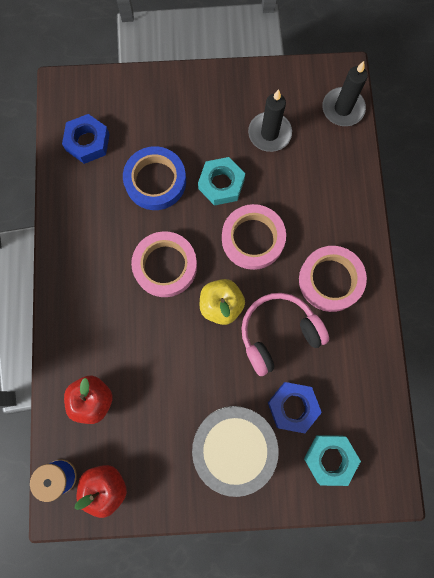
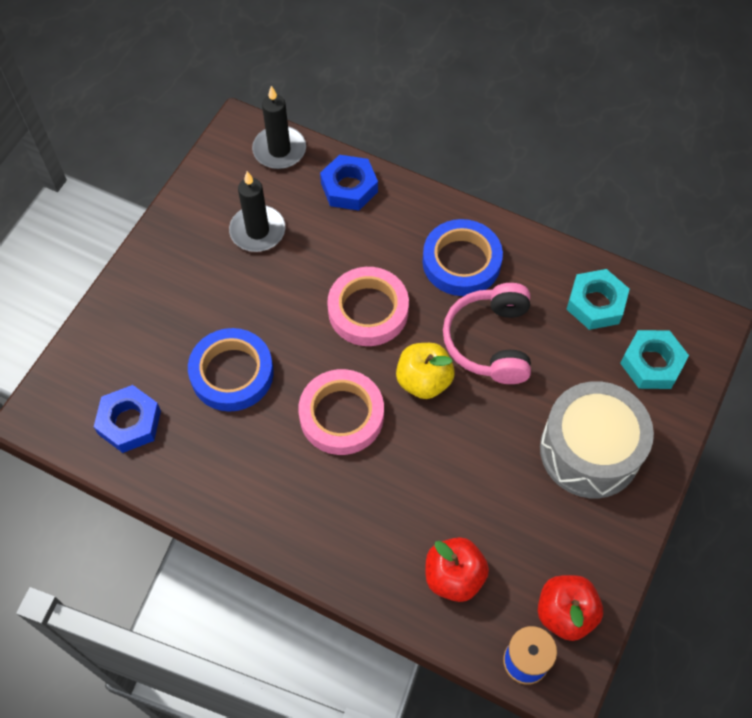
camera: 60 degrees left, 15 degrees down
(221, 184) = (283, 308): turquoise nut -> turquoise nut (596, 303)
(293, 407) = (578, 369): blue nut -> blue nut (349, 187)
(330, 280) = (461, 262): pink tape -> blue tape

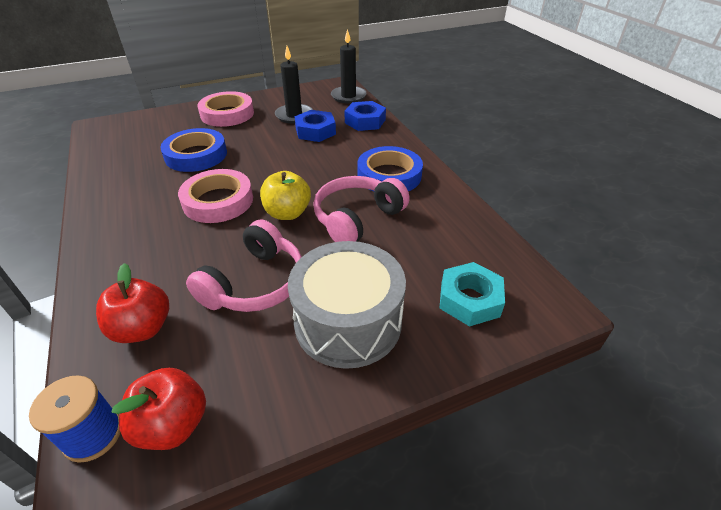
camera: 40 degrees right, 20 degrees down
(129, 422) = (123, 147): blue nut -> blue nut (315, 131)
(368, 310) = (303, 168): pink tape -> pink tape (227, 114)
(486, 473) = (255, 283): none -> pink headphones
(596, 303) = (461, 240): turquoise nut -> none

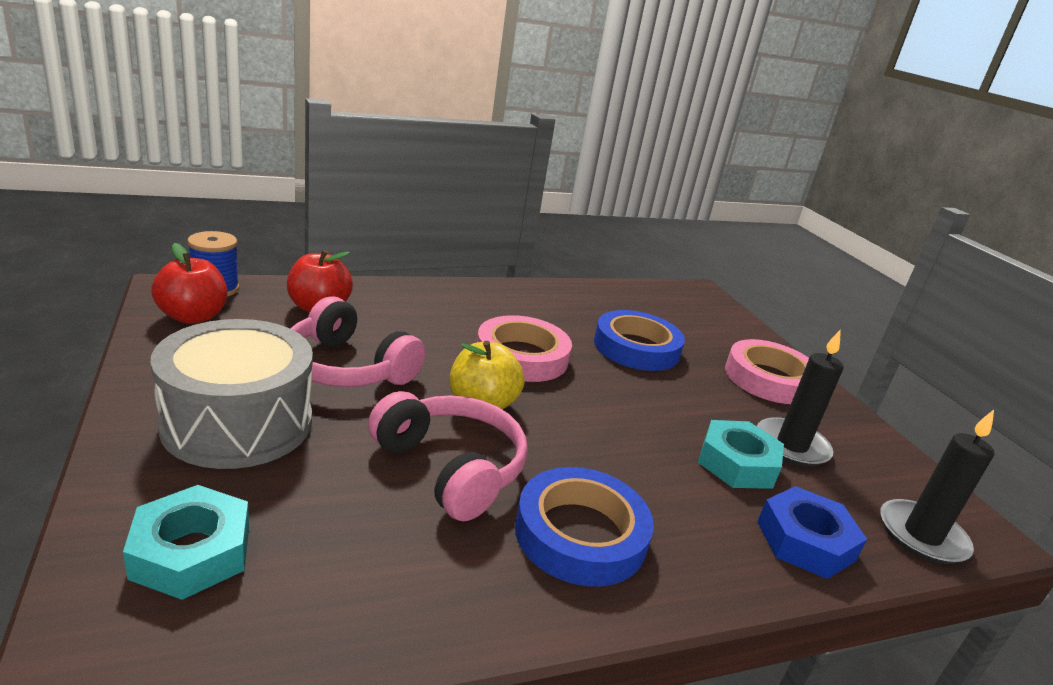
camera: 90 degrees right, 15 degrees down
(315, 131) = (737, 463): blue nut -> turquoise nut

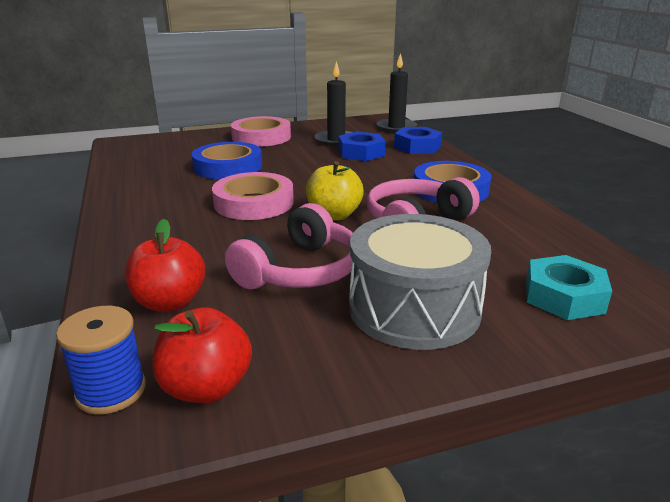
camera: 85 degrees left, 0 degrees up
(737, 463) = (361, 153): turquoise nut -> blue nut

